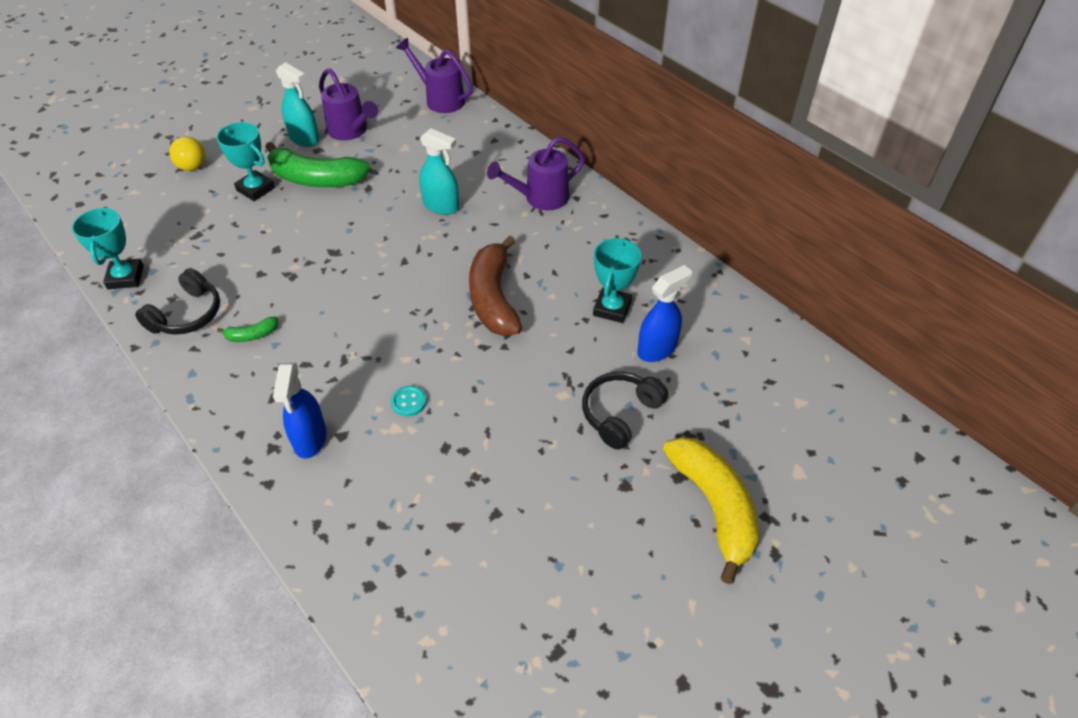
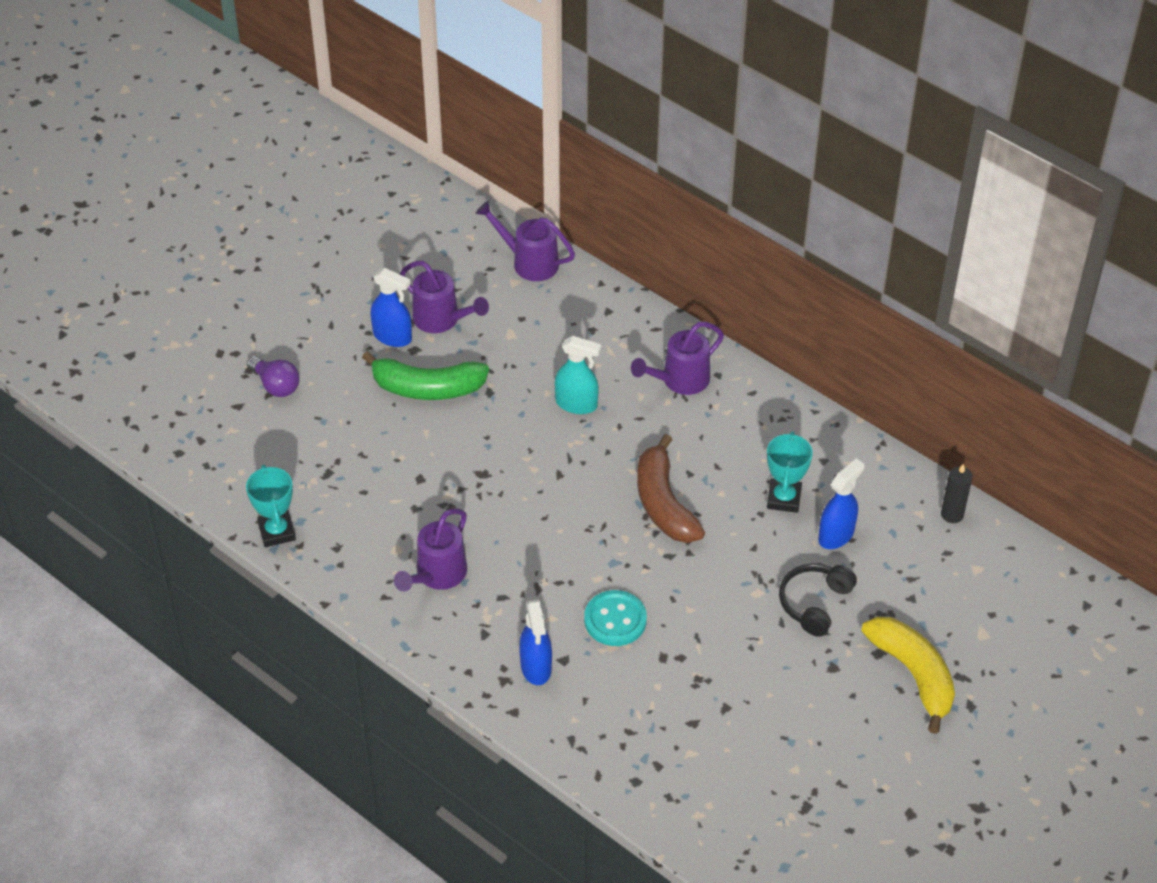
camera: 10 degrees left, 0 degrees up
(187, 315) = (361, 563): black headphones -> none
(189, 163) = (276, 385): yellow light bulb -> purple light bulb
(252, 335) = (437, 575): green banana -> purple watering can
(256, 189) = (366, 409): turquoise trophy -> none
(304, 139) = (393, 337): turquoise spray bottle -> blue spray bottle
(409, 402) = (615, 620): turquoise button -> turquoise button, size x1.86
(780, 345) = (952, 514): none -> black candle

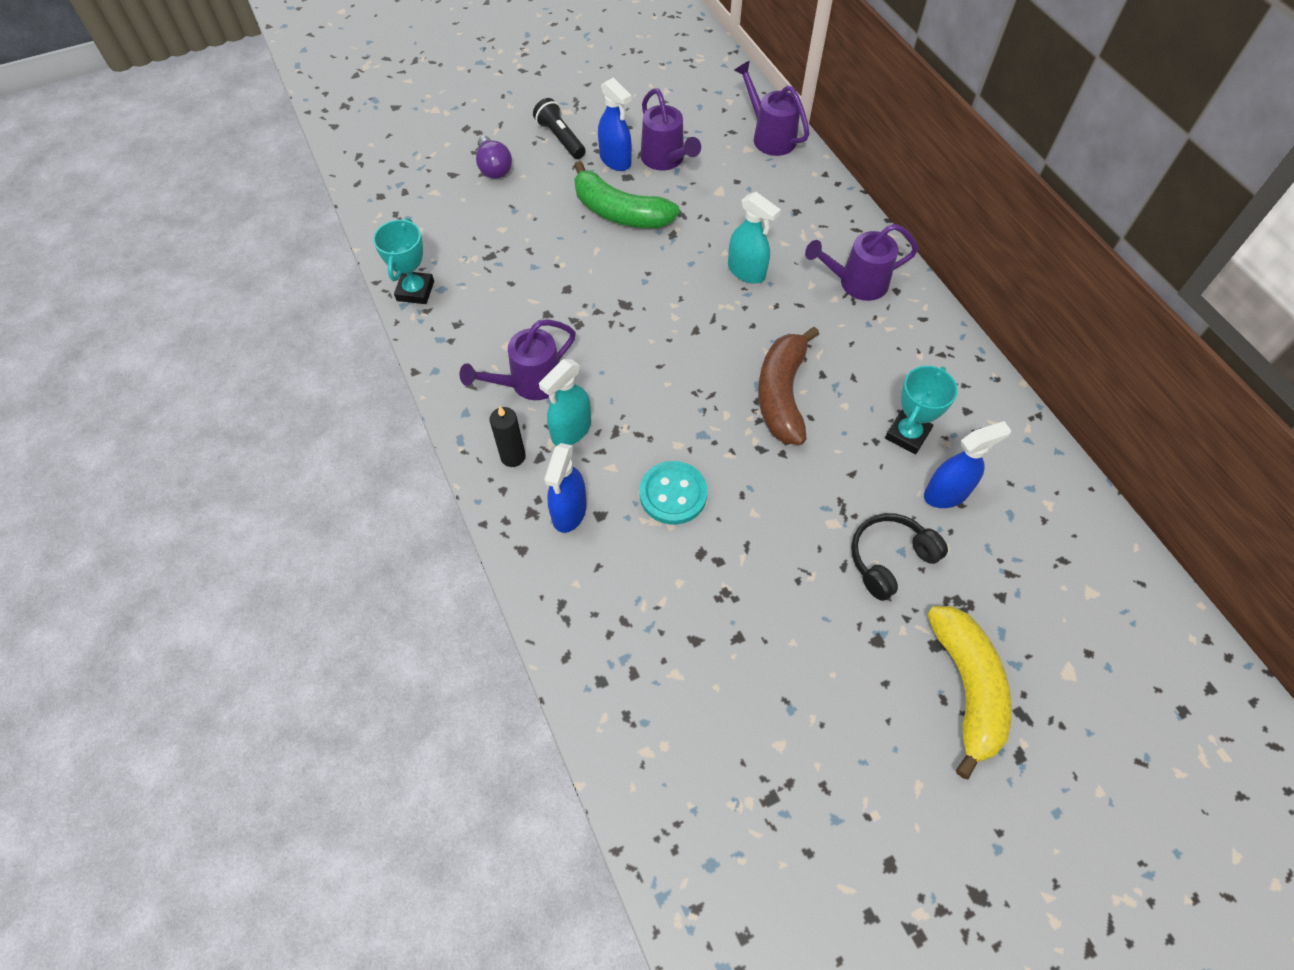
camera: 25 degrees right, 10 degrees up
(324, 332) = (560, 138): none -> black flashlight
(498, 601) = (571, 431): none -> turquoise spray bottle
(952, 514) = (1086, 519): black candle -> black candle (513, 456)

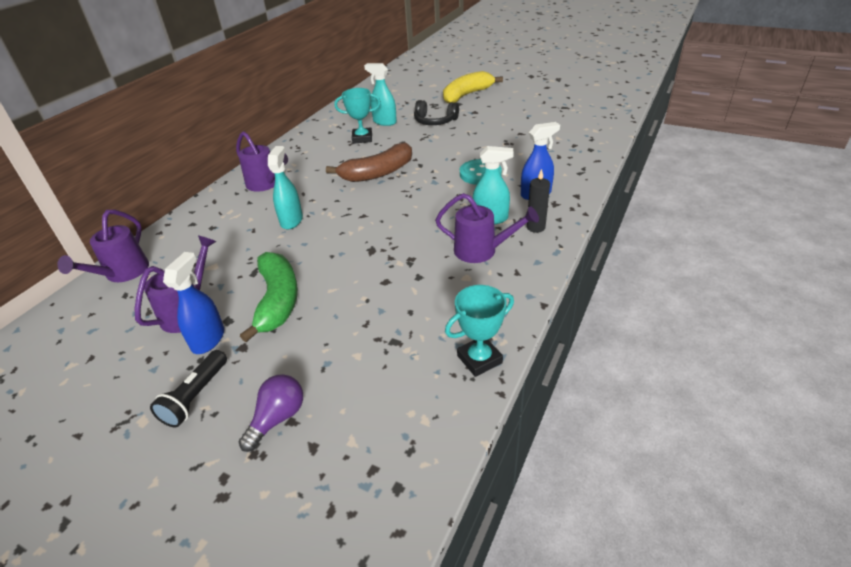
camera: 125 degrees left, 20 degrees down
(946, 493) = (384, 122): blue spray bottle -> turquoise spray bottle

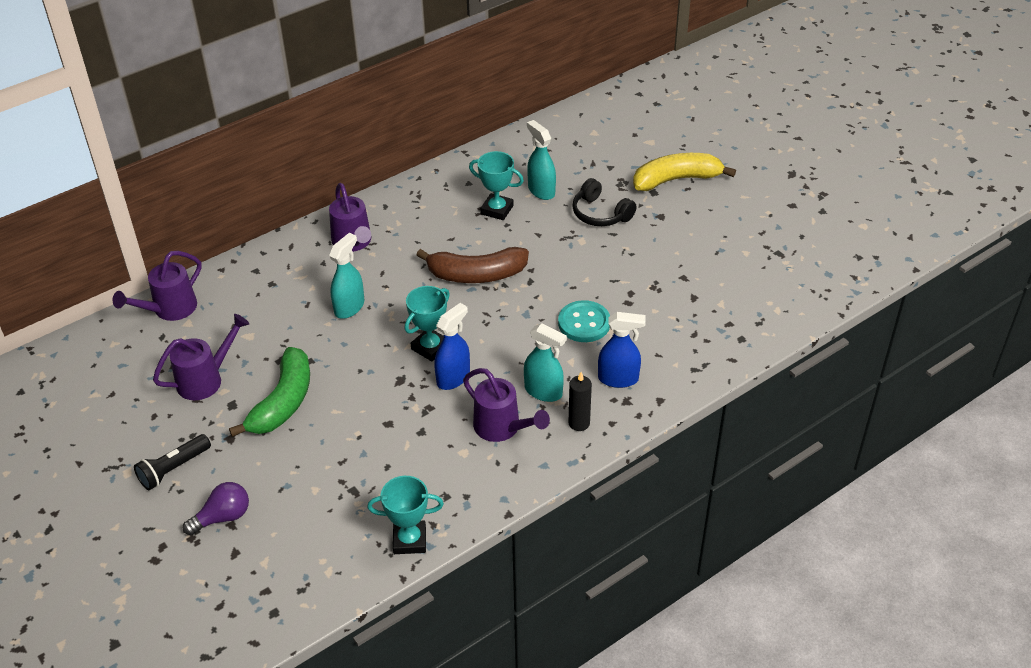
camera: 25 degrees right, 5 degrees up
(208, 339) = (207, 417): blue spray bottle -> blue spray bottle (453, 378)
(379, 222) = (430, 347): none -> turquoise trophy

